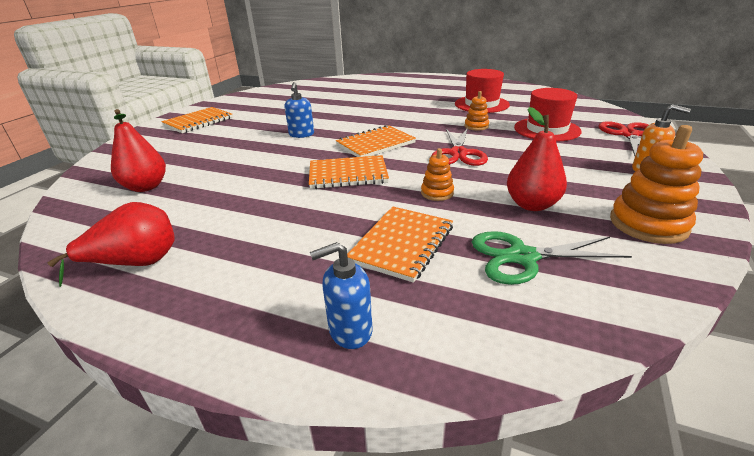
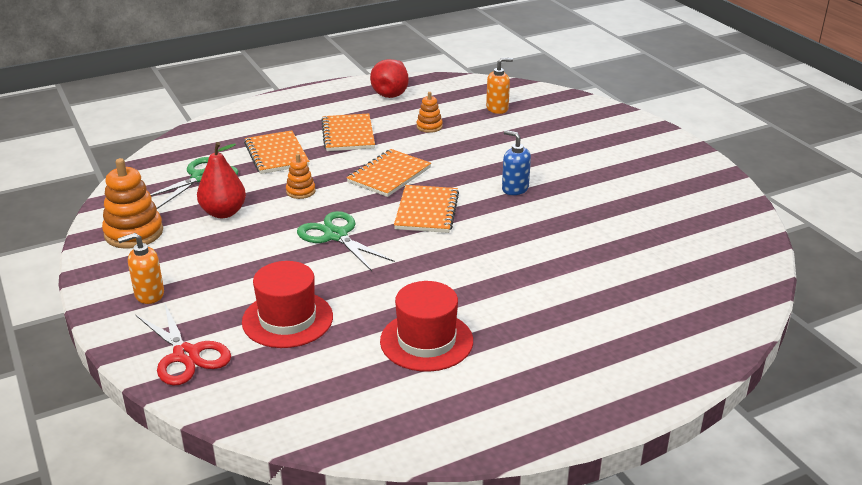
camera: 130 degrees right, 0 degrees up
(146, 187) = (497, 109): red pear -> orange soap dispenser
(198, 122) = (646, 155): orange notebook -> orange notebook (348, 135)
(350, 330) = (250, 120): blue soap dispenser -> none
(458, 153) = (336, 235): red scissors -> green scissors
(476, 126) = (371, 286): orange stacking toy -> orange stacking toy (429, 127)

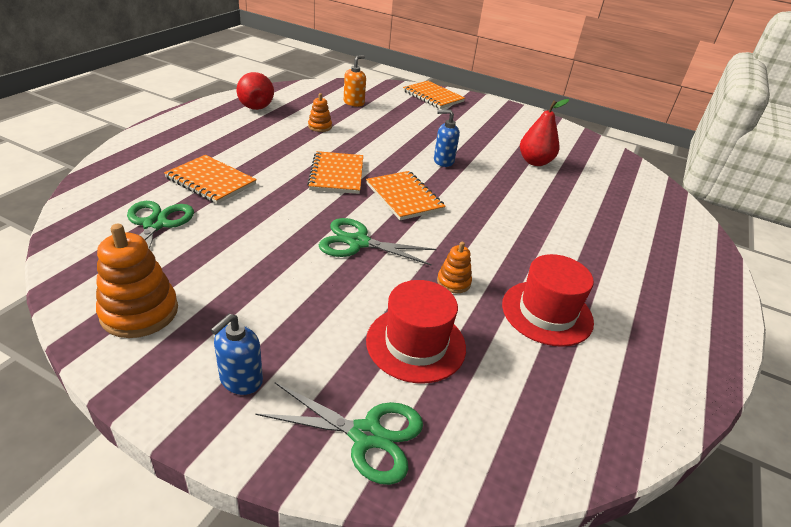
camera: 40 degrees left, 5 degrees up
(149, 294) = (241, 380): orange soap dispenser -> blue soap dispenser
(186, 355) = (366, 435): red scissors -> green scissors
(223, 212) = (222, 254): red pear -> red pear (535, 162)
(300, 191) = (276, 210): orange stacking toy -> orange stacking toy (453, 282)
(348, 135) = (259, 148): orange notebook -> orange notebook (433, 96)

